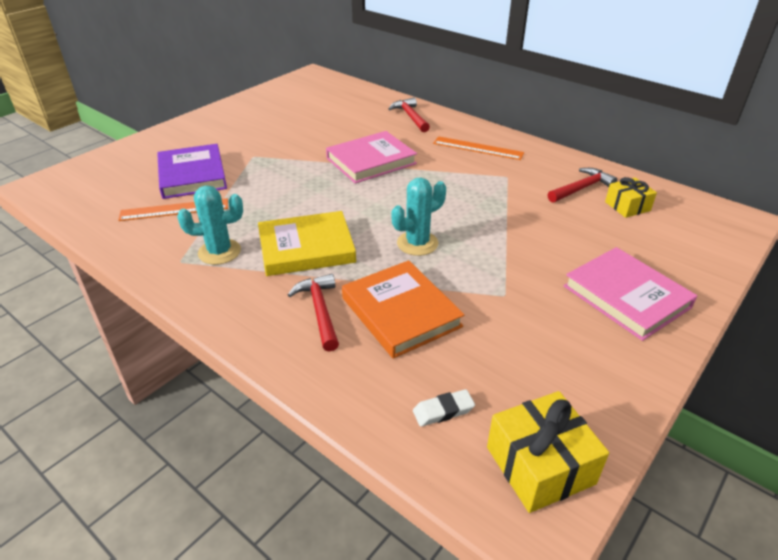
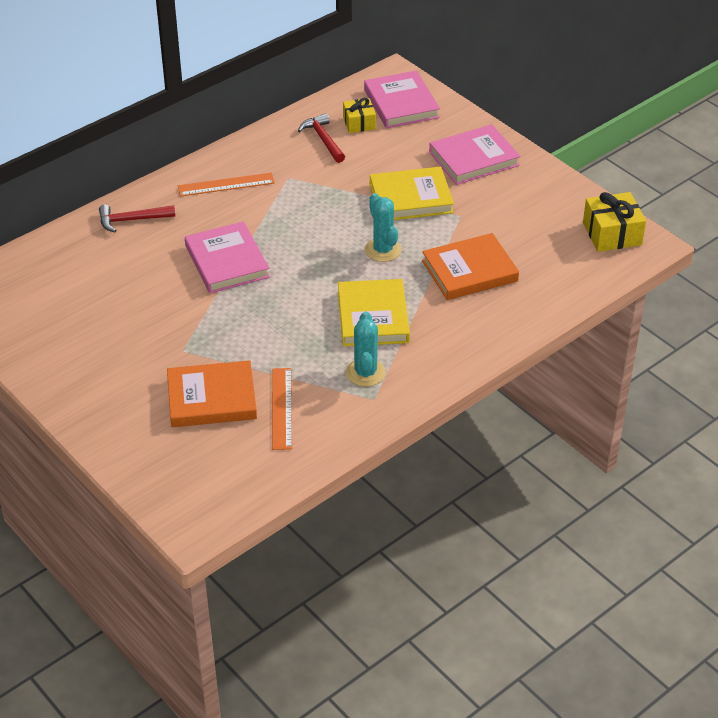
camera: 80 degrees left, 5 degrees up
(192, 175) = (212, 398): purple book -> orange book
(320, 311) = (460, 314): red hammer -> none
(443, 411) = (567, 265): white eraser -> none
(478, 148) = (226, 185): orange ruler -> orange ruler turned 45 degrees clockwise
(517, 254) = (411, 198): none -> yellow book
(688, 230) = (401, 104): none -> pink book

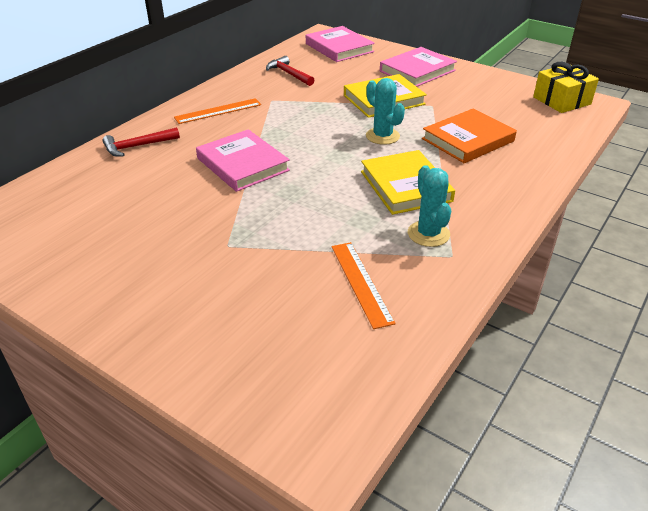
camera: 15 degrees left, 5 degrees down
(212, 398) = (279, 287): orange book -> none
(359, 123) = (313, 61): yellow gift -> none

